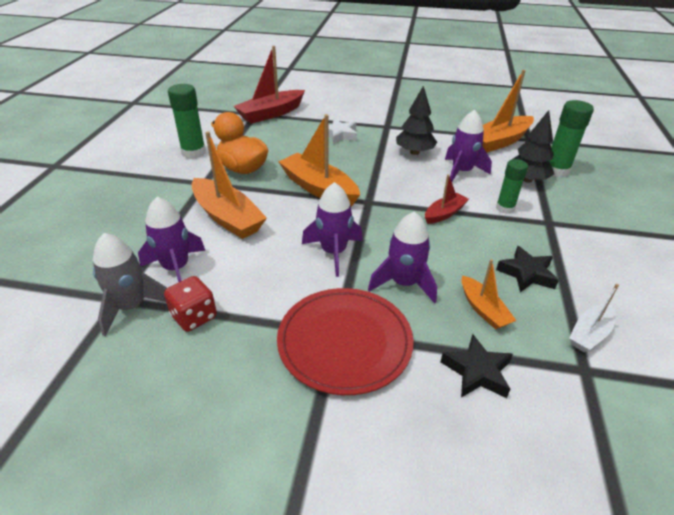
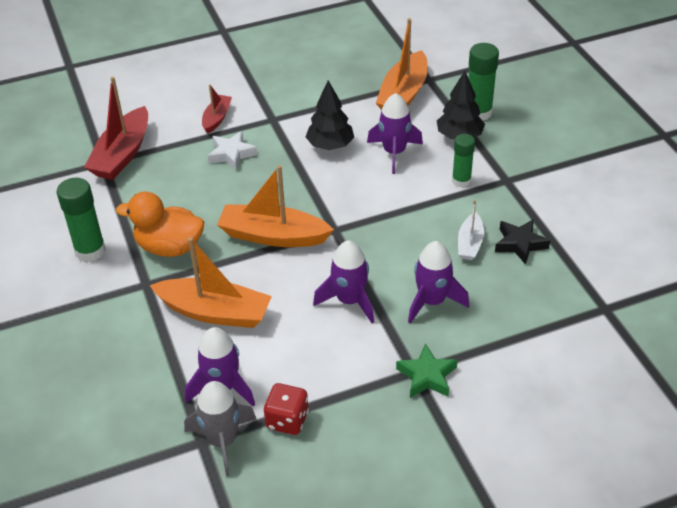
camera: 30 degrees left, 5 degrees up
(344, 342) = (427, 376): red plate -> green star
(444, 214) = (413, 212): red boat -> red boat (217, 118)
(477, 372) = (537, 348): black star -> none
(483, 309) = (508, 294): orange boat -> none
(590, 333) = (593, 277): white boat -> white boat (470, 243)

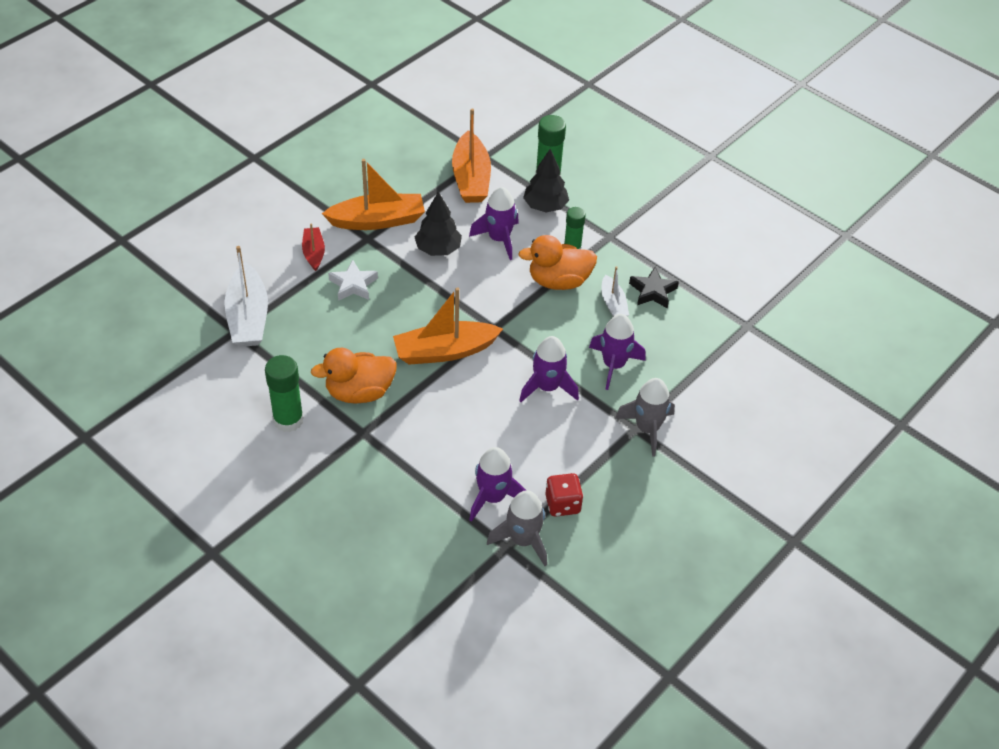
camera: 30 degrees left, 5 degrees up
(122, 154) = (248, 317): red boat -> white boat
(215, 312) = (441, 436): orange boat -> orange boat (377, 220)
(427, 376) = (647, 428): green star -> grey rocket
(428, 206) = (558, 281): none -> orange duck

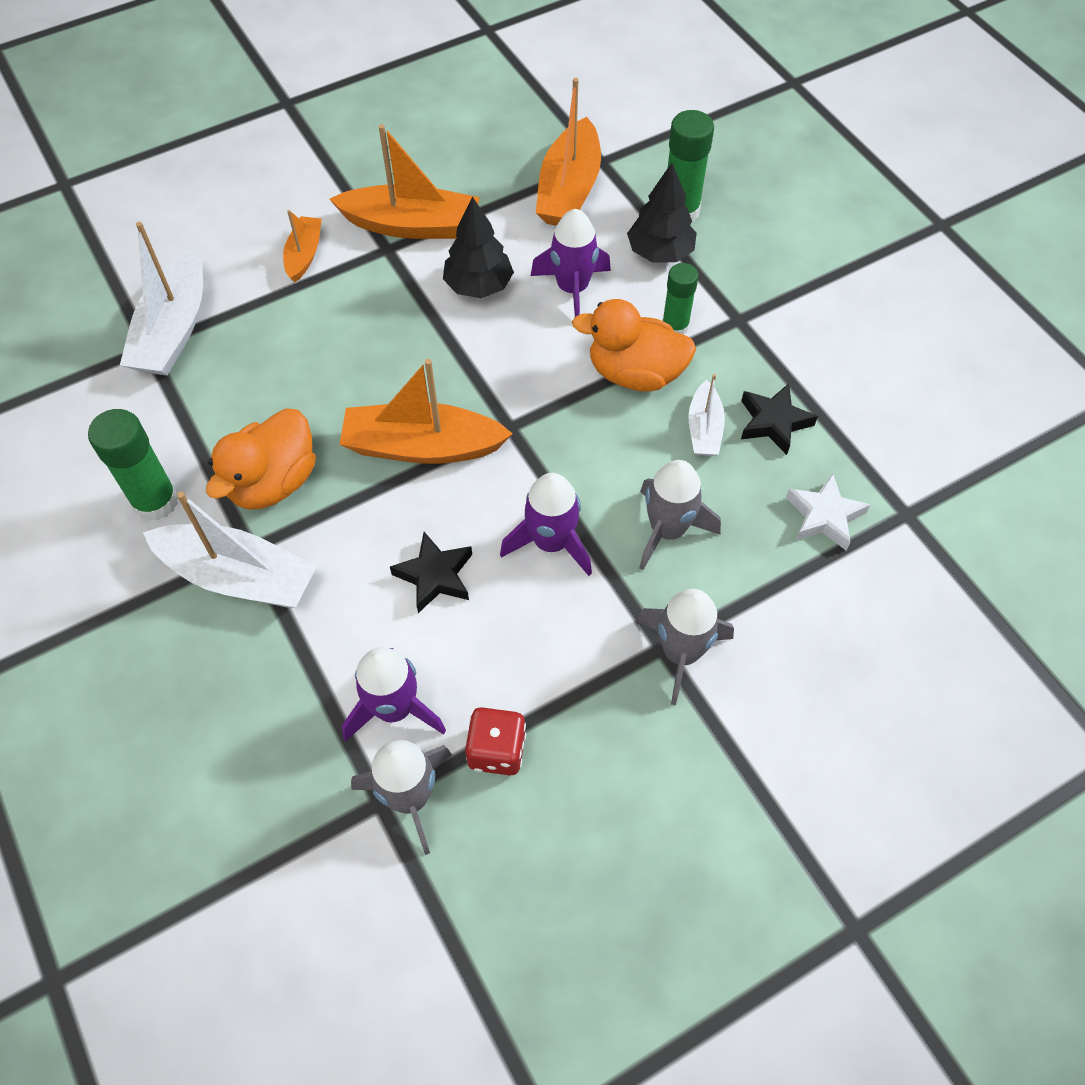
camera: 20 degrees right, 10 degrees up
(314, 253) = (304, 255): red boat -> orange boat
(353, 285) = (337, 314): white star -> white star (824, 516)
(359, 392) = (273, 482): orange duck -> orange duck turned 60 degrees counterclockwise
(363, 450) = (239, 577): none -> white boat
(485, 421) = (435, 576): none -> black star
(613, 365) = (667, 530): purple rocket -> grey rocket

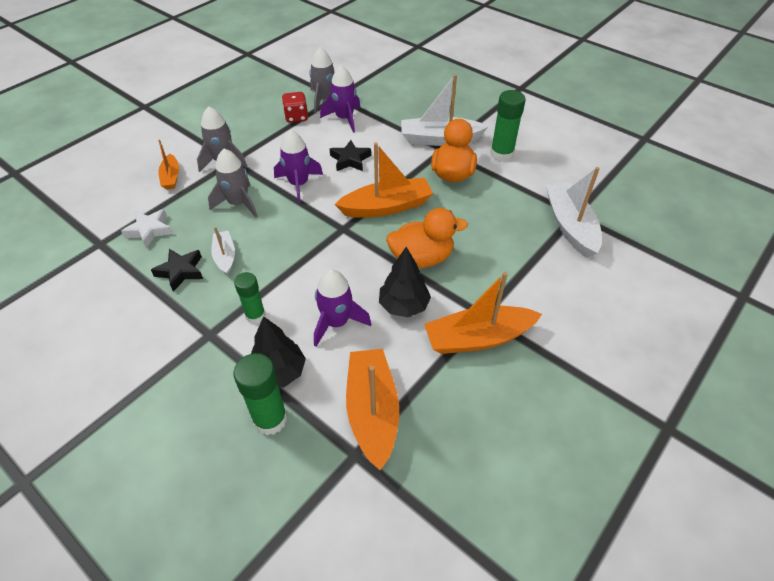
camera: 160 degrees right, 10 degrees down
(304, 255) = (535, 293): orange boat -> orange boat (171, 177)
(635, 373) = (276, 277): orange duck -> orange duck (421, 258)

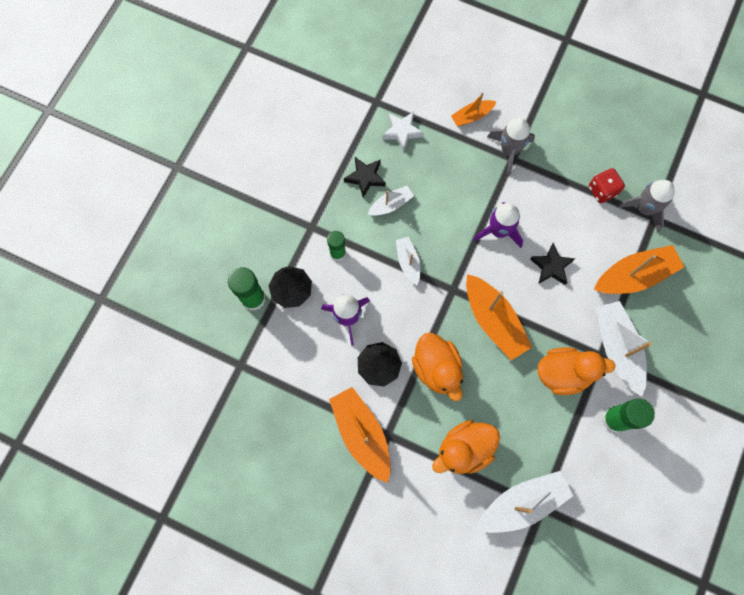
camera: 75 degrees right, 25 degrees up
(238, 203) = (456, 188): grey rocket -> none
(297, 256) = (408, 262): none -> white boat
(344, 118) = (617, 240): purple rocket -> none
(372, 411) = (276, 367): orange boat -> orange boat (634, 275)
(511, 255) = (464, 449): none -> orange duck

